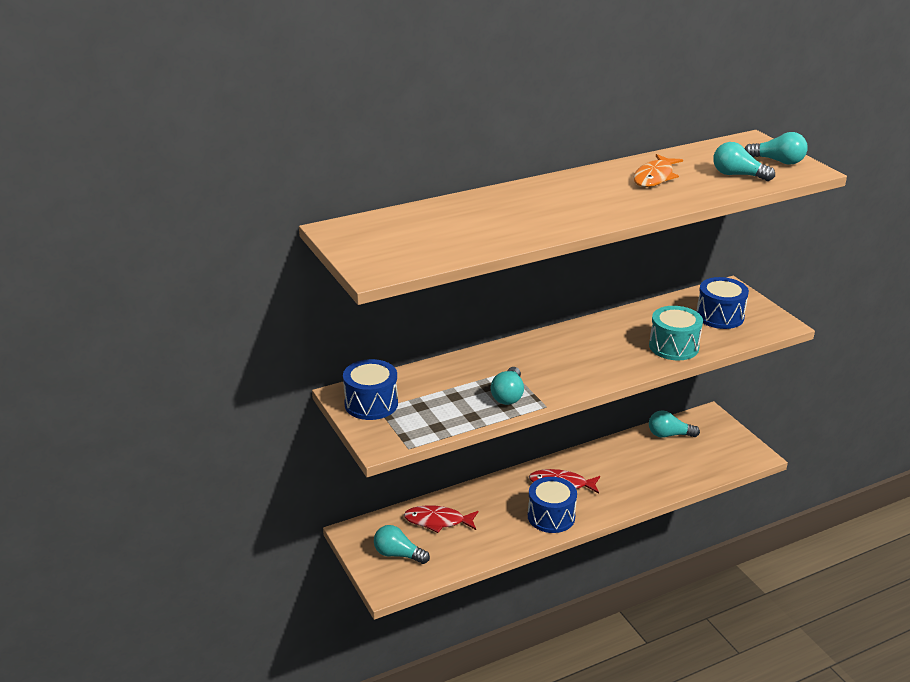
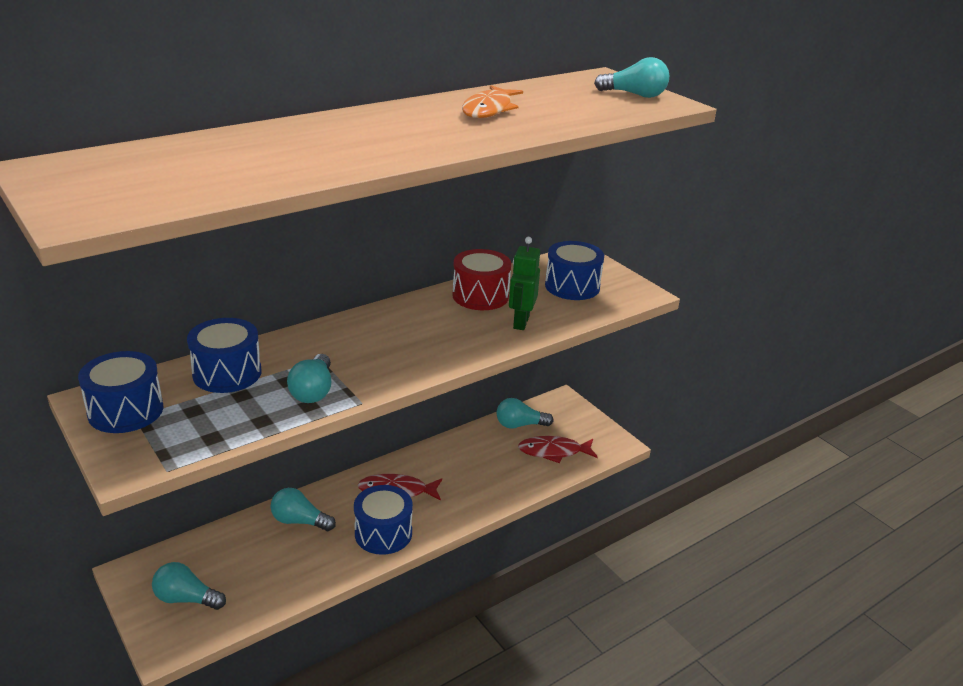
camera: 10 degrees left, 0 degrees up
(438, 521) = (242, 549): red fish -> red fish (553, 452)
(441, 379) = (227, 373): none -> blue drum
(640, 322) = (480, 296): none -> red drum
(673, 346) = (520, 322): turquoise drum -> green robot
(738, 175) = (589, 108): turquoise light bulb -> turquoise light bulb (299, 521)

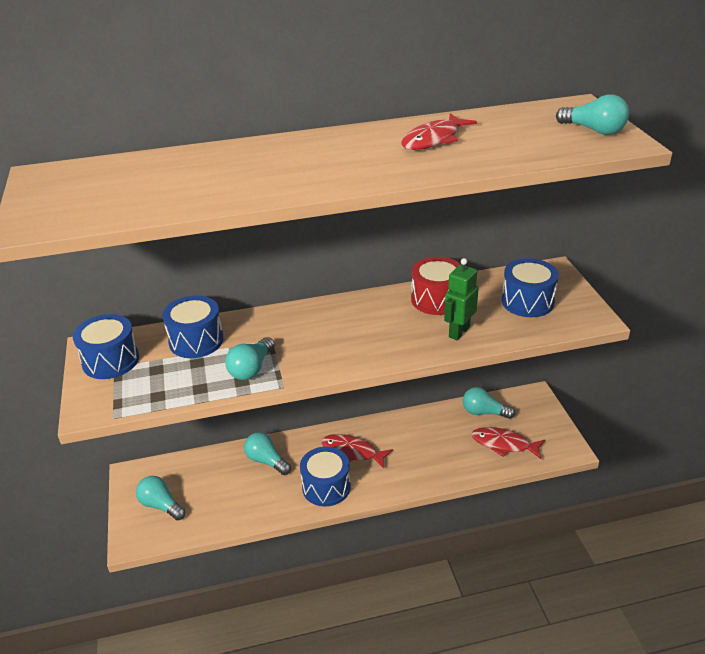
camera: 25 degrees right, 5 degrees up
(489, 109) = (434, 139): orange fish -> red fish

